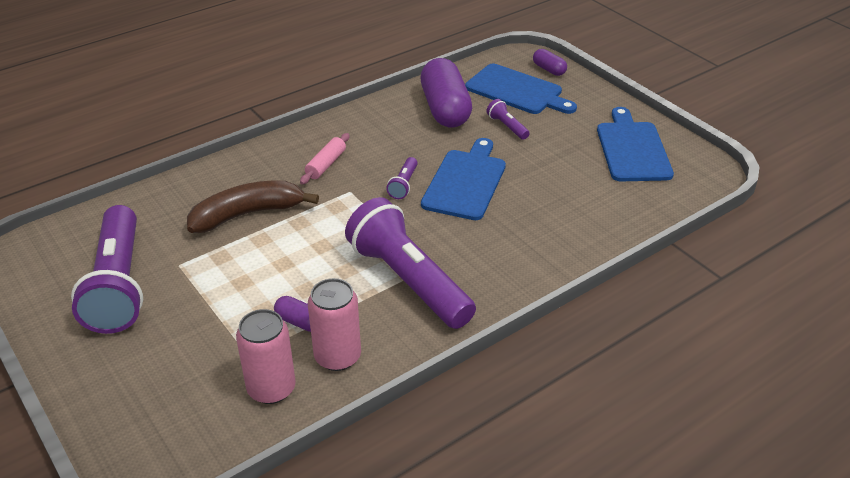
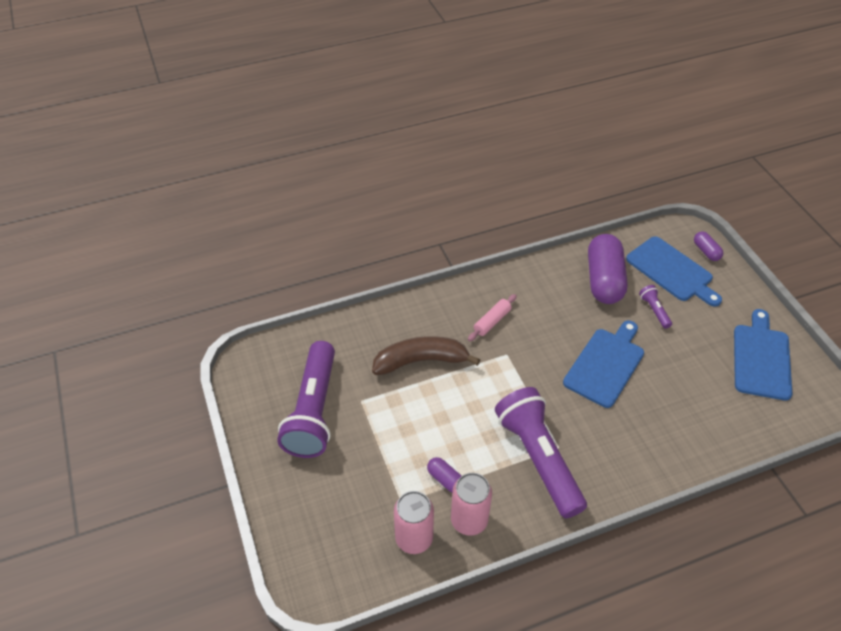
camera: 15 degrees right, 10 degrees up
(403, 185) = (552, 357): purple flashlight -> none

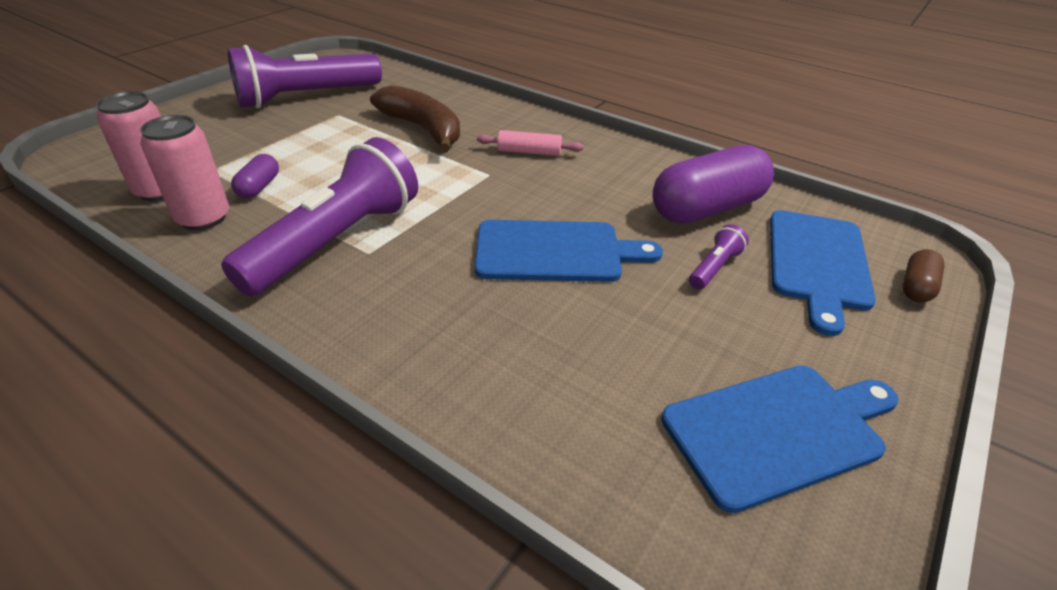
camera: 55 degrees right, 10 degrees down
(706, 251) = (916, 287): purple capsule -> brown capsule

